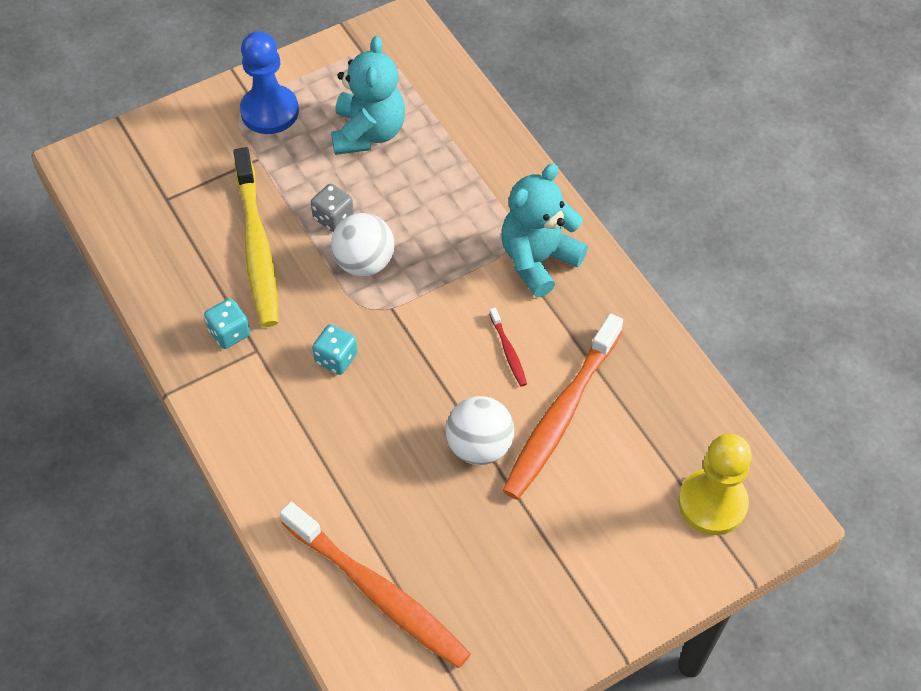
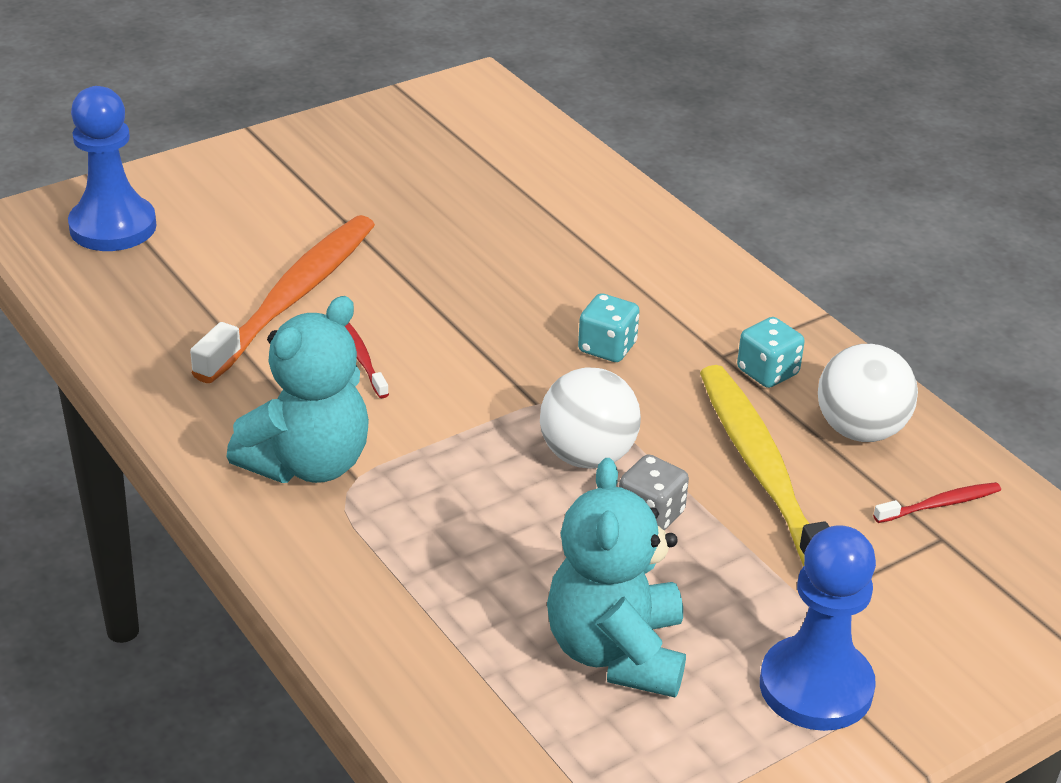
camera: 175 degrees right, 20 degrees down
(157, 221) = (940, 504): none -> red toothbrush
(378, 593) = (517, 163): orange toothbrush -> none
(479, 446) = (403, 270): white ball -> white ball (860, 430)
(712, 503) = (113, 227): yellow pawn -> blue pawn

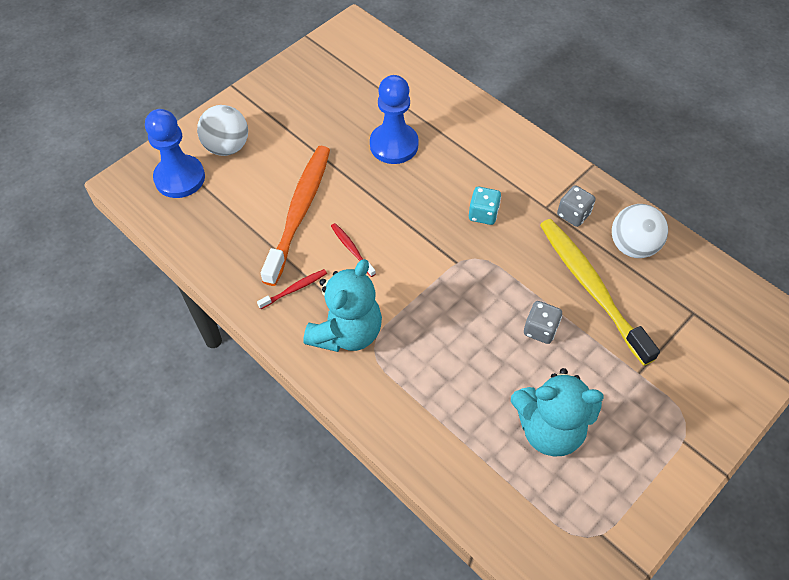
camera: 10 degrees left, 20 degrees up
(587, 456) = (495, 295): white ball -> white ball (227, 147)
(616, 652) = (549, 429): turquoise teddy bear -> turquoise teddy bear turned 75 degrees counterclockwise
(767, 372) = (573, 214): turquoise dice -> grey dice
(816, 687) = (657, 429): blue pawn -> blue pawn (394, 145)
(940, 504) = (687, 290): red toothbrush -> red toothbrush (294, 289)

